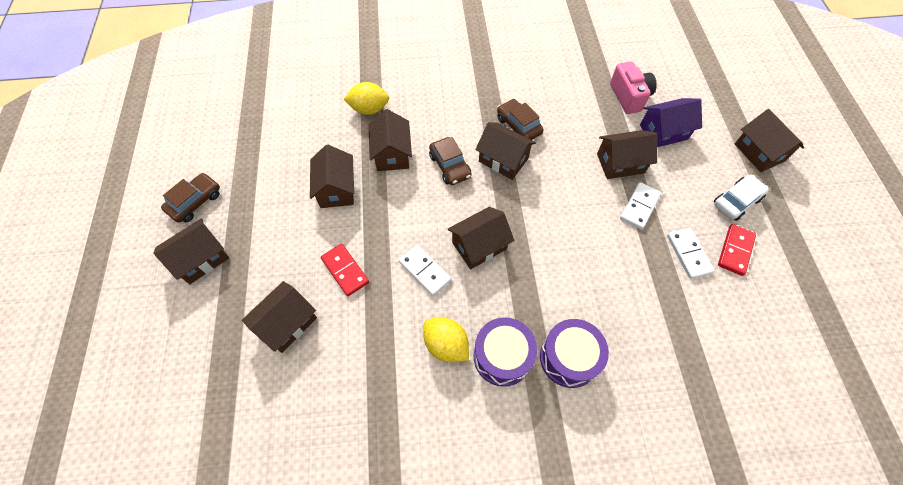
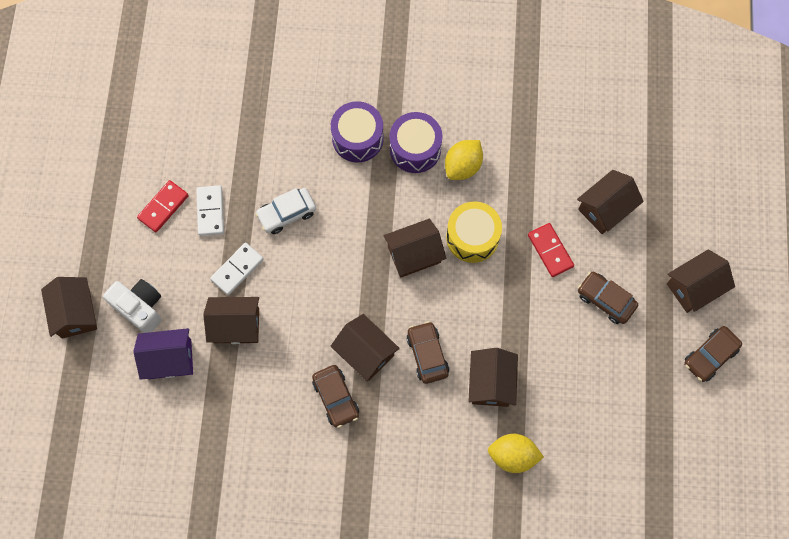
camera: 170 degrees left, 10 degrees up
(290, 234) = (605, 300): none -> brown car
(336, 189) = (556, 346): brown house -> none
(424, 271) = (472, 237): white domino -> yellow drum
(446, 345) = (463, 166): yellow lemon -> yellow lemon turned 75 degrees clockwise
(629, 96) = (187, 419): pink camera -> none
(708, 164) = (140, 308): none -> white camera
(736, 201) = (133, 258): white car -> white car (287, 213)

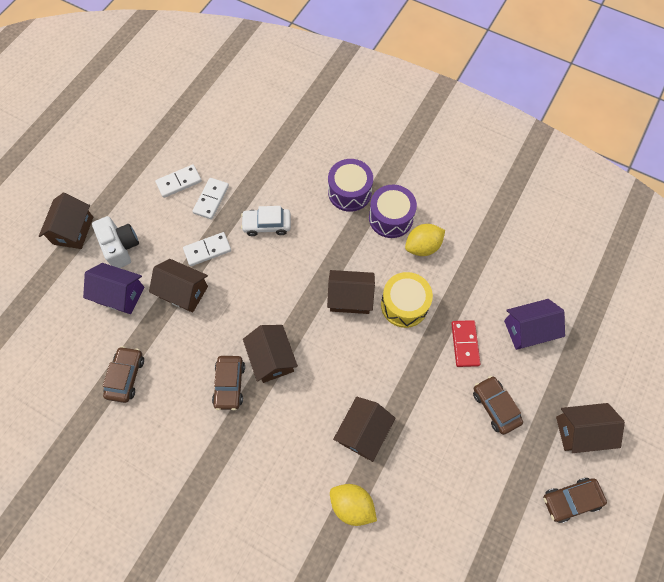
camera: 25 degrees right, 5 degrees down
(163, 207) = (179, 182): red domino -> white domino
(427, 354) = (321, 383): brown car -> brown car (126, 376)
(605, 209) = (528, 330): brown house -> purple house

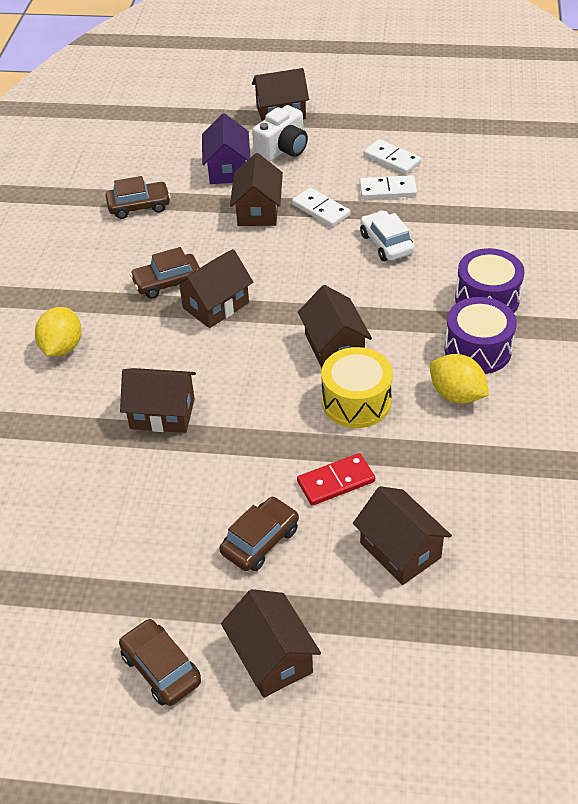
camera: 70 degrees right, 20 degrees down
(352, 505) = (68, 431): yellow lemon -> yellow lemon (62, 347)
(528, 330) = (400, 550): purple house -> brown house

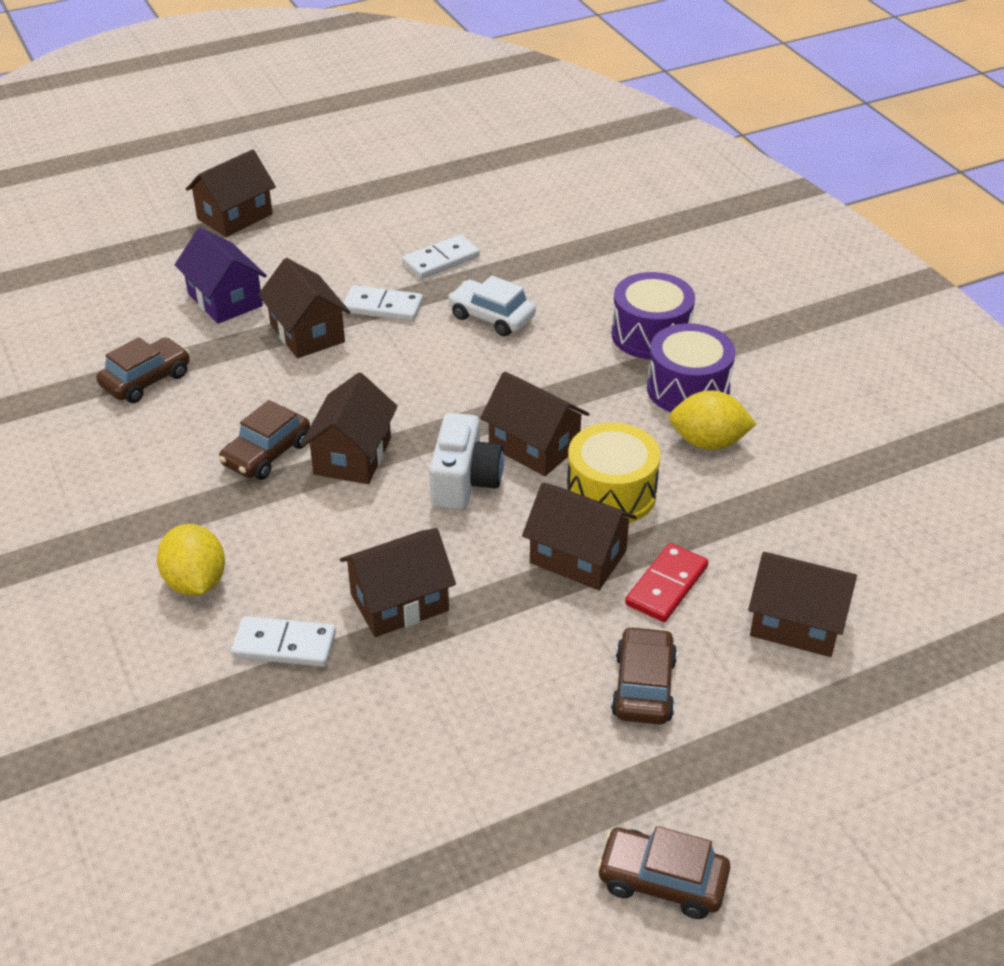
camera: 35 degrees left, 5 degrees down
(272, 657) = (769, 801): brown house -> brown house (578, 557)
(283, 149) = (275, 256): white camera -> white camera (464, 482)
(392, 159) = (416, 226): white domino -> white domino (284, 645)

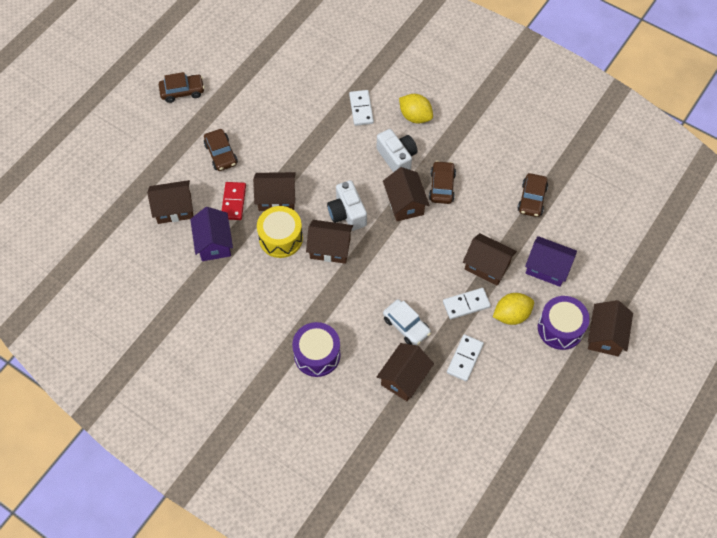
camera: 150 degrees right, 20 degrees up
(284, 645) = (361, 109): white domino -> white domino turned 75 degrees counterclockwise
(299, 527) = (397, 158): none -> white camera
(399, 602) = (332, 145): brown house -> brown house (404, 378)
(491, 317) = (406, 326): white car -> white car turned 45 degrees clockwise
(688, 389) = (278, 323): purple drum -> purple drum (560, 328)
(708, 442) = (252, 291): yellow lemon -> yellow lemon (511, 315)
(741, 535) = (214, 243): none -> purple house

